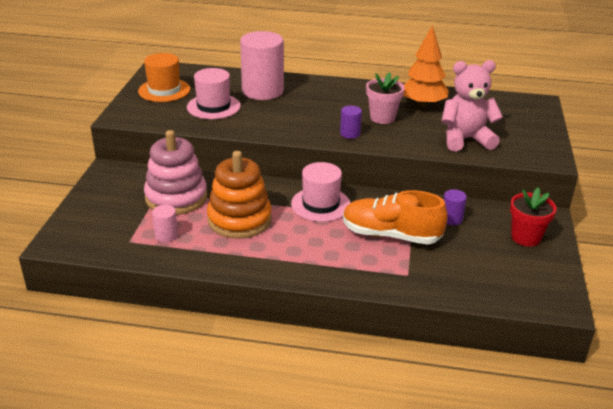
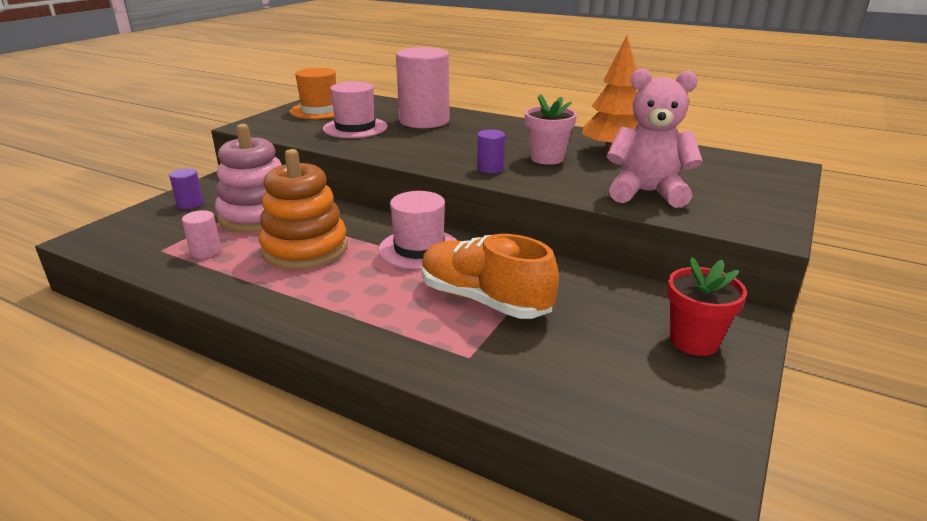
camera: 20 degrees right, 5 degrees down
(451, 219) = (588, 295): purple cylinder -> purple cylinder (190, 204)

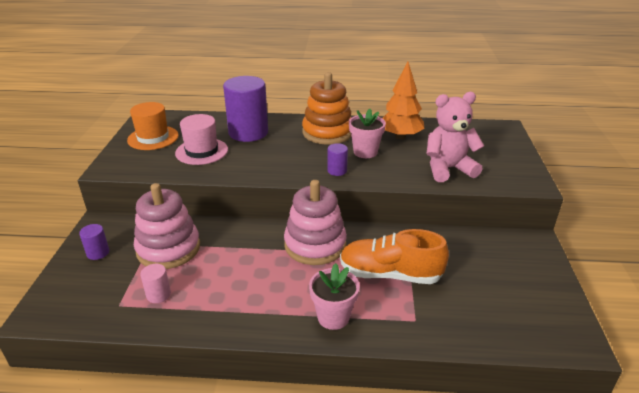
camera: 25 degrees left, 5 degrees up
(305, 249) = (234, 269): orange stacking toy -> orange stacking toy (327, 132)
(367, 323) = (333, 317): none -> pink flower pot
(419, 249) = (315, 245): pink hat -> pink stacking toy
(424, 121) = (248, 133): pink cylinder -> purple cylinder
(694, 341) = (522, 265): red flower pot -> none

